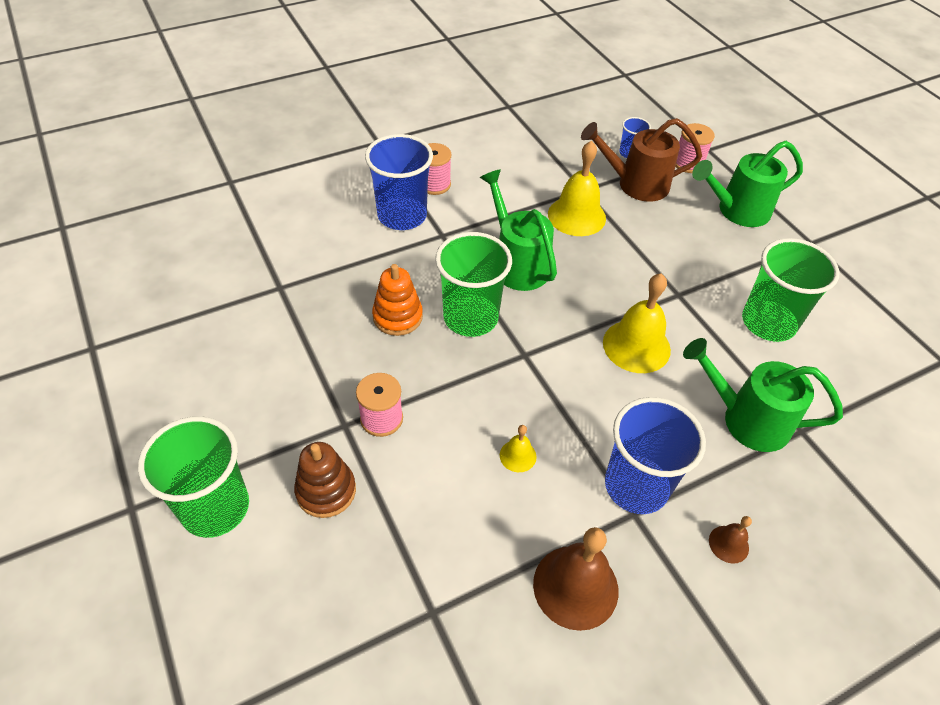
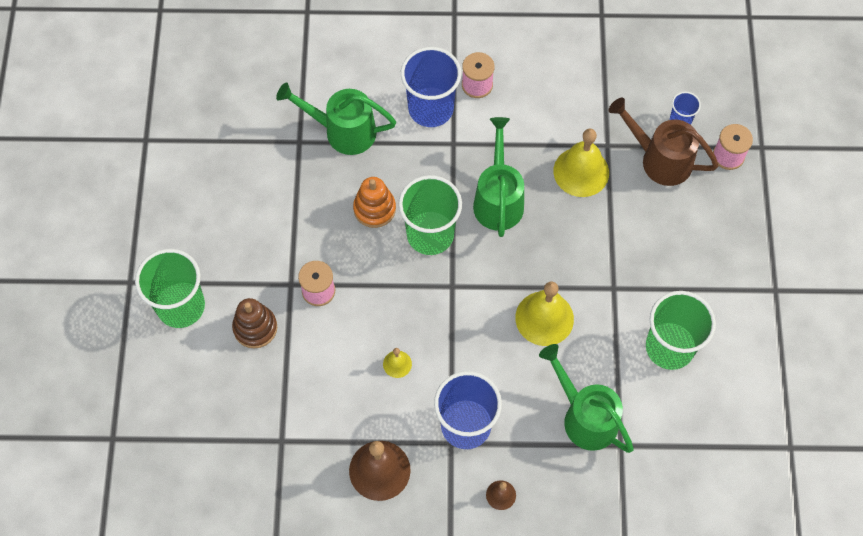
camera: 30 degrees right, 15 degrees up
(736, 211) = (732, 228): green watering can -> green watering can (342, 131)

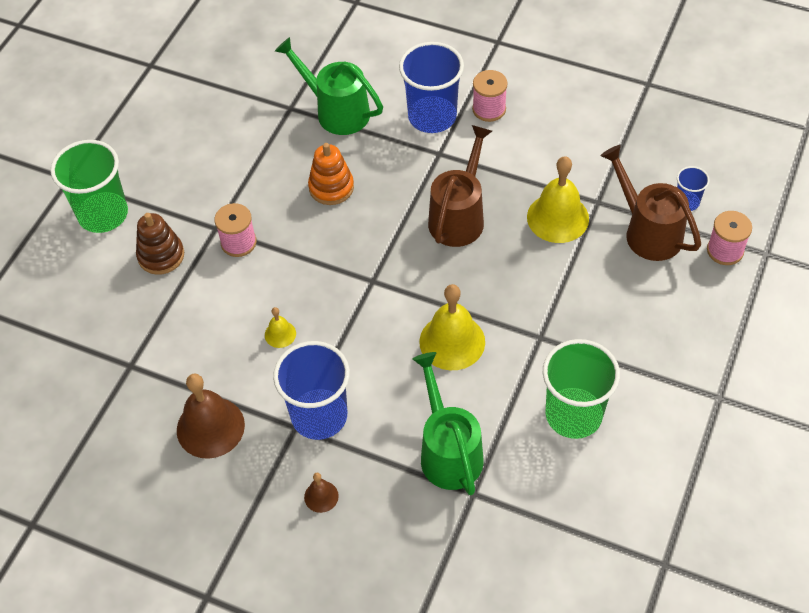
camera: 25 degrees right, 10 degrees down
(430, 234) = (374, 227): green cup -> none
(498, 198) = (459, 216): green watering can -> brown watering can

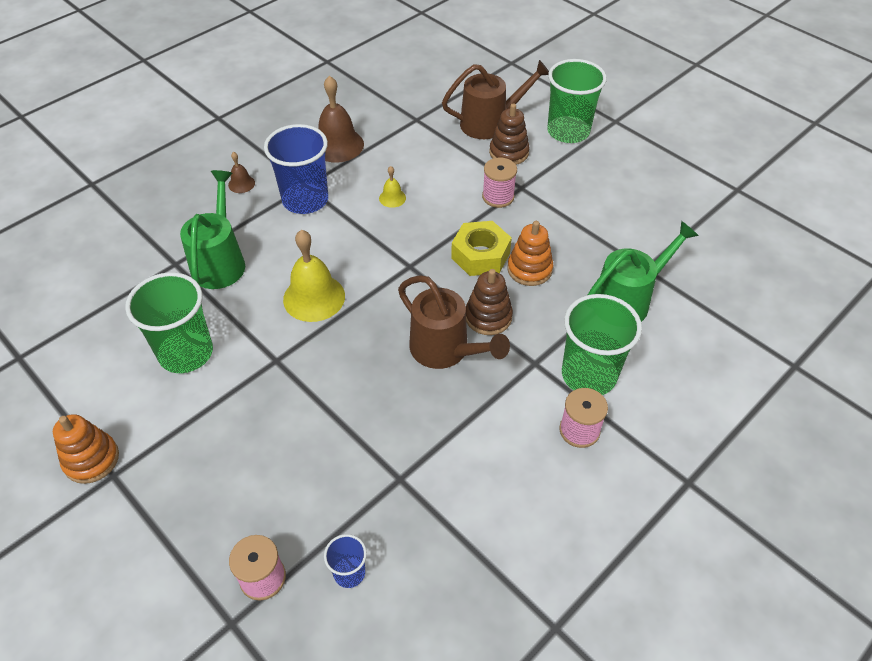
camera: 110 degrees right, 5 degrees down
(330, 229) = (480, 255): none -> yellow nut
(405, 199) = (488, 317): none -> brown stacking toy
(432, 116) = (589, 375): blue cup -> green cup
(448, 451) = (220, 261): green watering can -> green watering can turned 90 degrees counterclockwise
(557, 217) = (399, 432): yellow bell -> none
(647, 231) = (335, 509): brown watering can -> brown watering can (490, 123)
(717, 423) = (91, 459): none -> orange stacking toy

